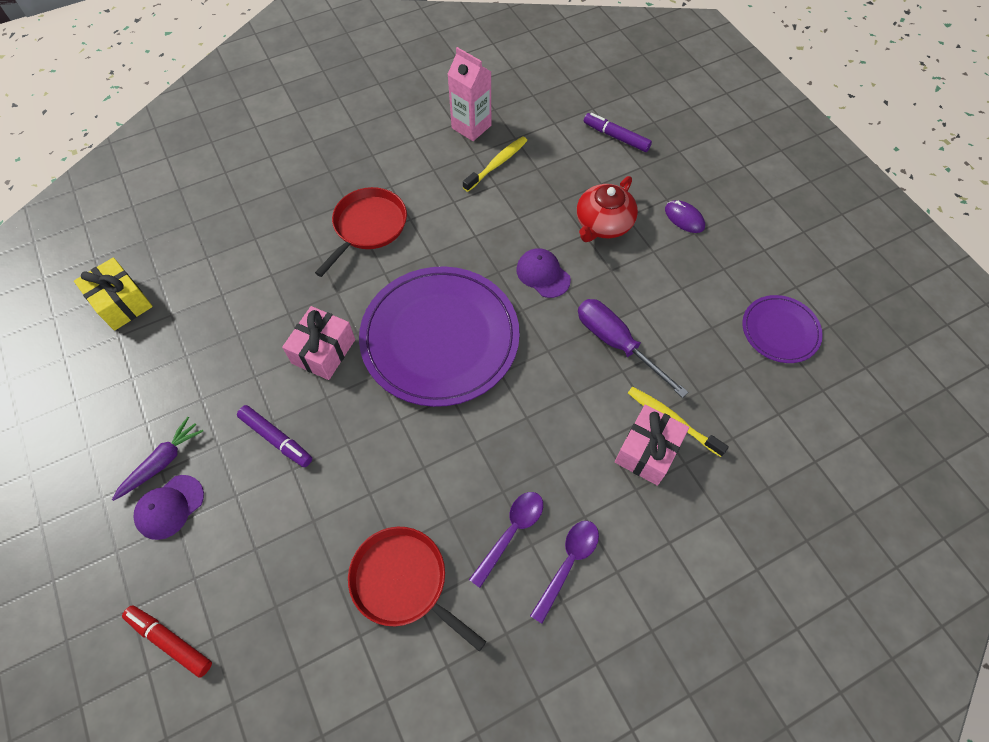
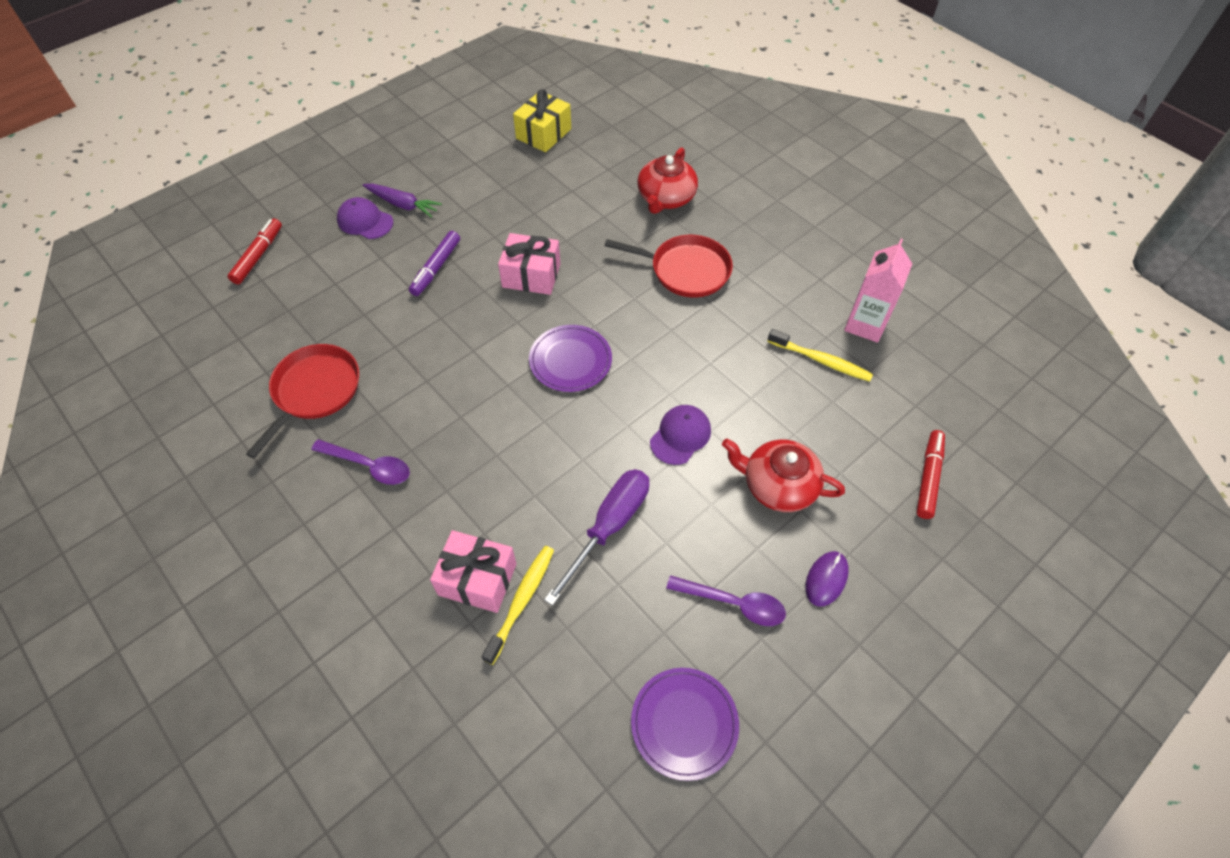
camera: 75 degrees right, 5 degrees down
(271, 220) = (665, 198): none -> red teapot
(440, 338) = (570, 360): purple plate -> purple plate, size x0.50
(568, 563) = (342, 521): purple spoon -> purple spoon (733, 603)
(616, 137) = (928, 477): purple marker -> red marker

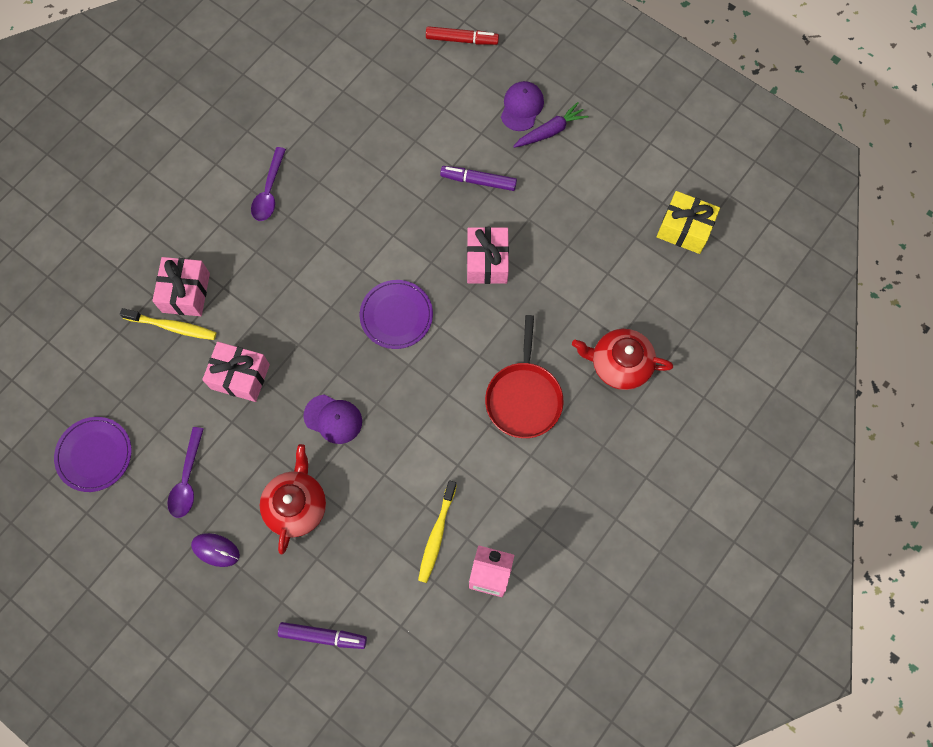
camera: 80 degrees right, 15 degrees up
(314, 391) = (331, 131): red pan -> none
(403, 205) = (550, 131): purple carrot -> purple carrot turned 135 degrees counterclockwise
(609, 527) = (240, 376): purple screwdriver -> pink gift
(928, 477) = (323, 636): red marker -> purple marker

